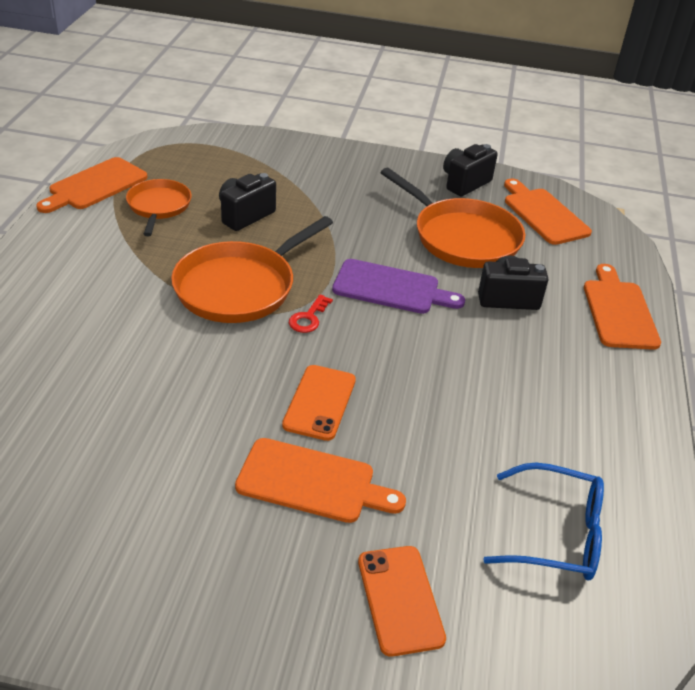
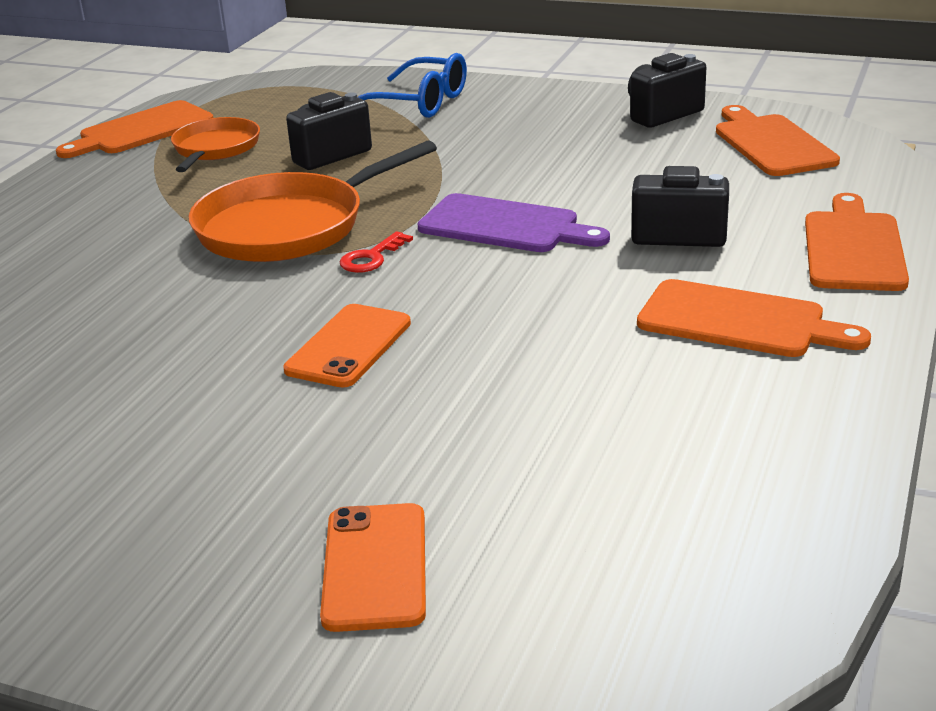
camera: 15 degrees right, 10 degrees down
(312, 482) = (300, 432): orange cutting board -> orange cutting board (739, 321)
(462, 238) = (635, 171): orange pan -> none
(555, 534) = (651, 501): blue glasses -> blue glasses (418, 103)

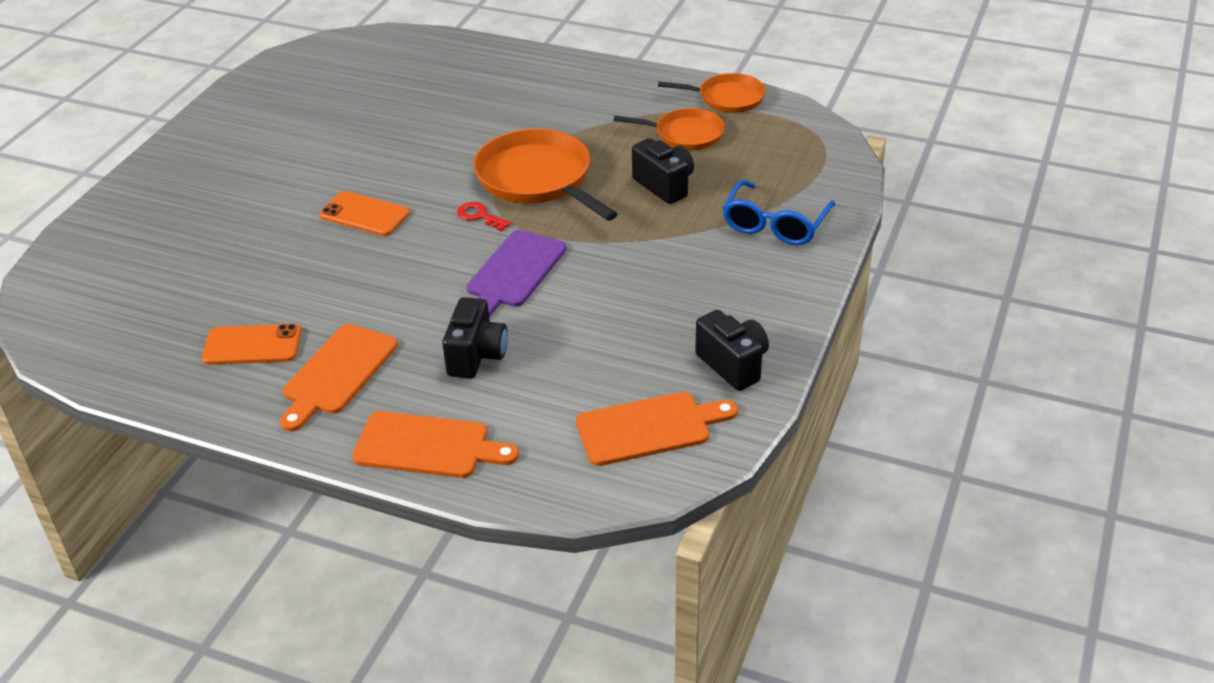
camera: 90 degrees right, 10 degrees up
(141, 130) = (727, 98): orange cutting board -> orange pan
(375, 567) = (157, 235): orange phone -> orange phone (252, 345)

